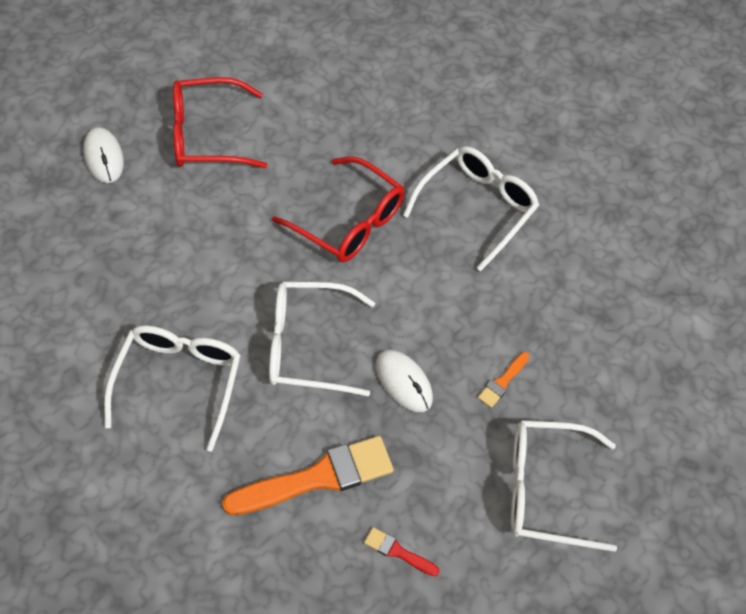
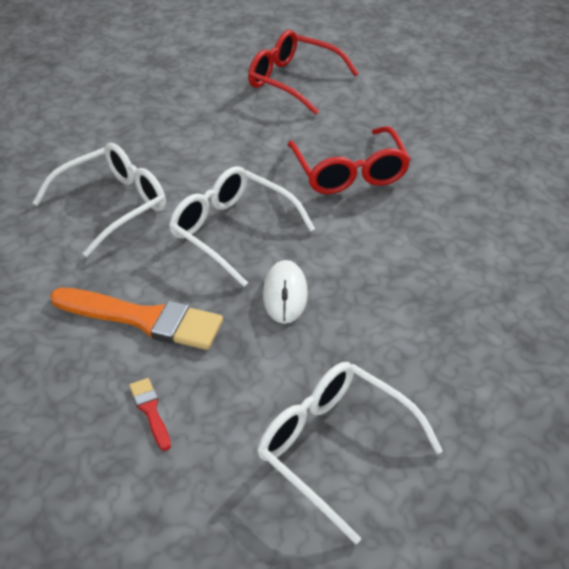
camera: 40 degrees right, 15 degrees down
(104, 157) = (208, 65): white mouse -> none
(477, 208) = (472, 212): white glasses -> none
(502, 382) = (375, 341): orange brush -> none

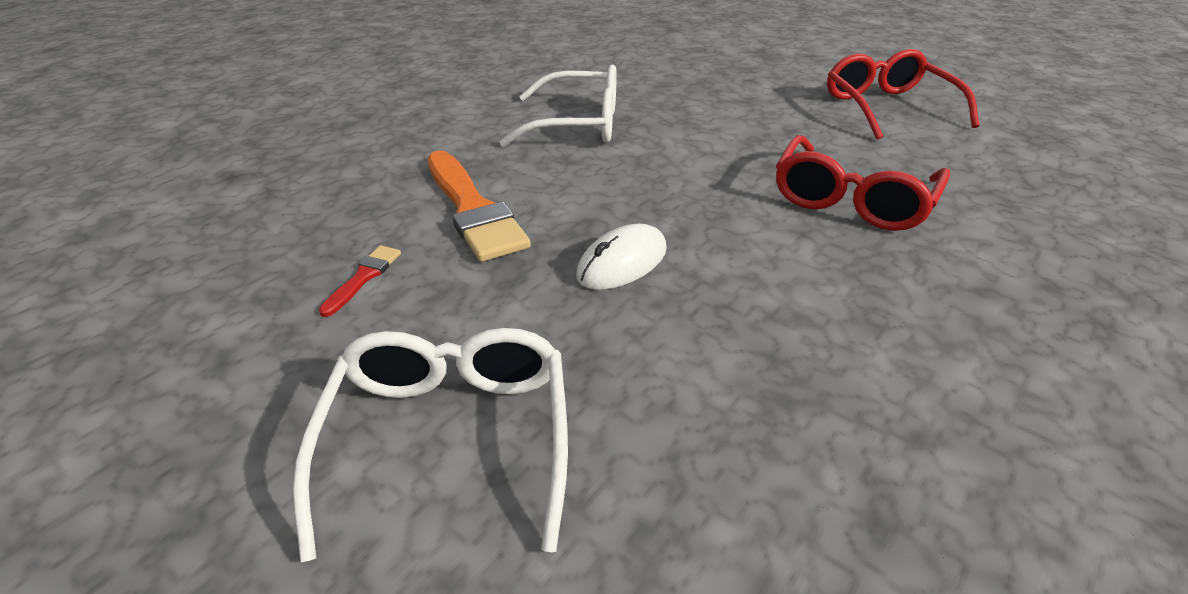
camera: 45 degrees right, 5 degrees down
(232, 231) = (650, 188): white glasses -> none

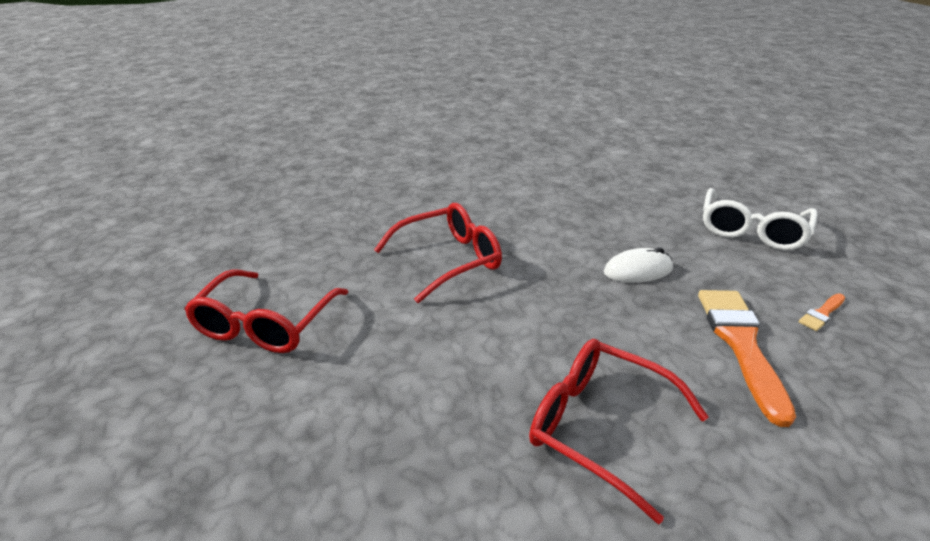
camera: 150 degrees left, 5 degrees down
(364, 277) = (822, 313): red brush -> orange brush
(578, 124) = (600, 427): white glasses -> red glasses

